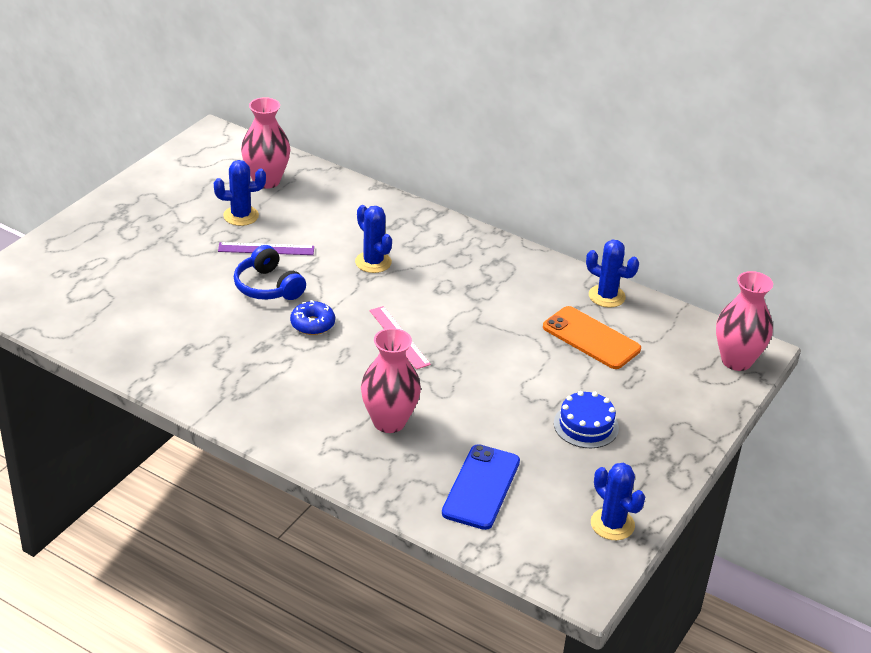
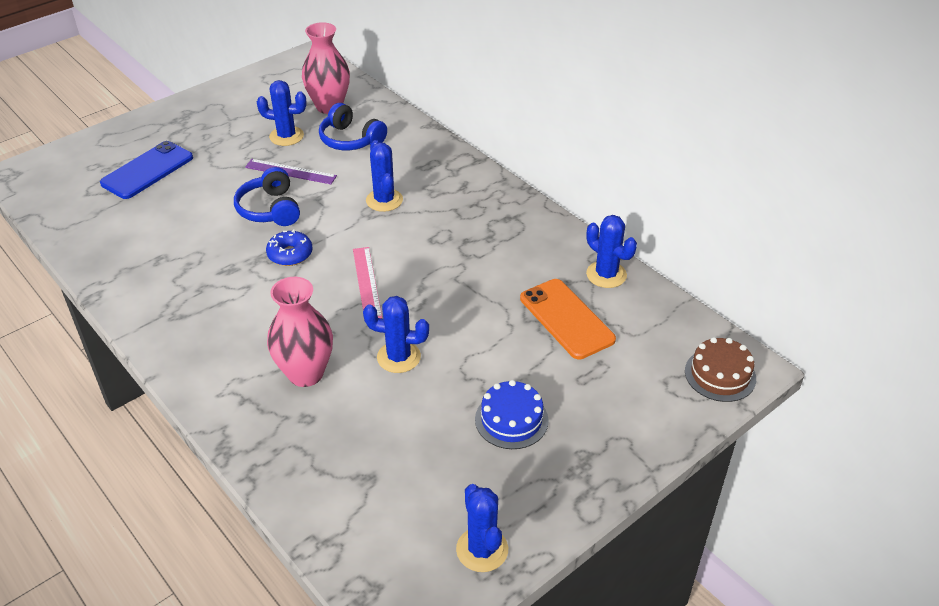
camera: 20 degrees right, 5 degrees up
(307, 210) = (351, 140): none -> blue headphones
(463, 394) = (398, 357): none -> blue cactus
(481, 487) = (360, 470): blue phone -> blue phone (147, 170)
(736, 361) = (720, 375): pink vase -> brown cake

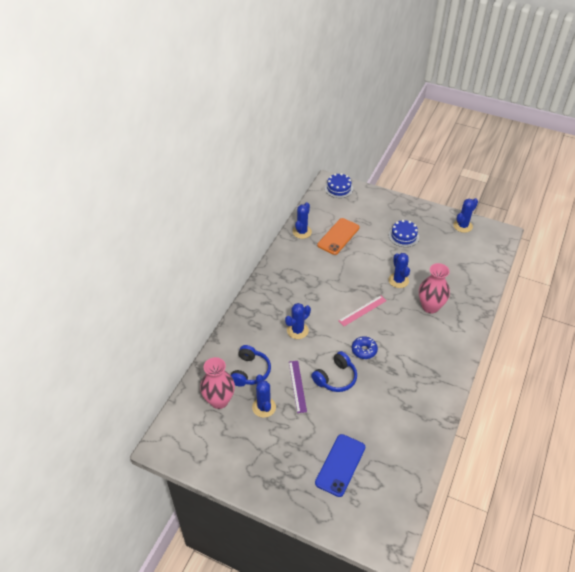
camera: 115 degrees left, 5 degrees up
(147, 170) = (340, 465): blue phone -> blue phone turned 75 degrees counterclockwise
(720, 375) = (338, 188): brown cake -> blue cake

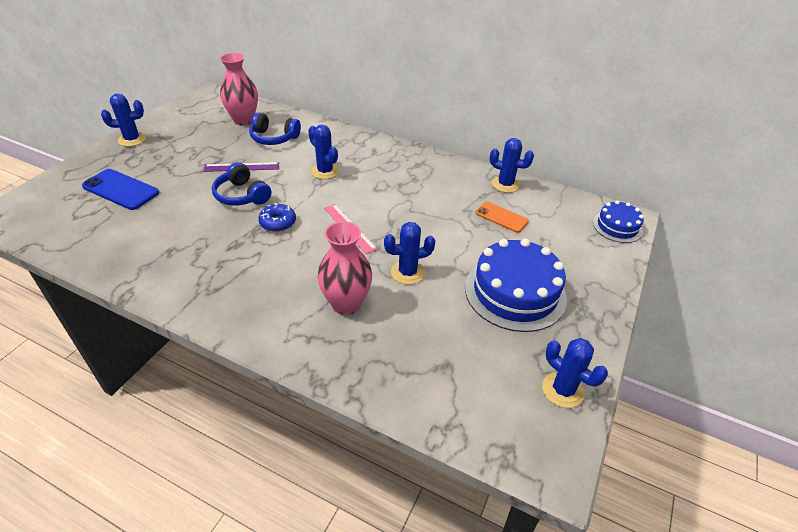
camera: 90 degrees right, 5 degrees down
(264, 407) = (223, 145): blue cactus -> blue cactus (132, 139)
(338, 236) = (501, 217): orange phone -> orange phone, size x0.66
(403, 236) = (515, 292): blue cake -> blue cake, size x1.81

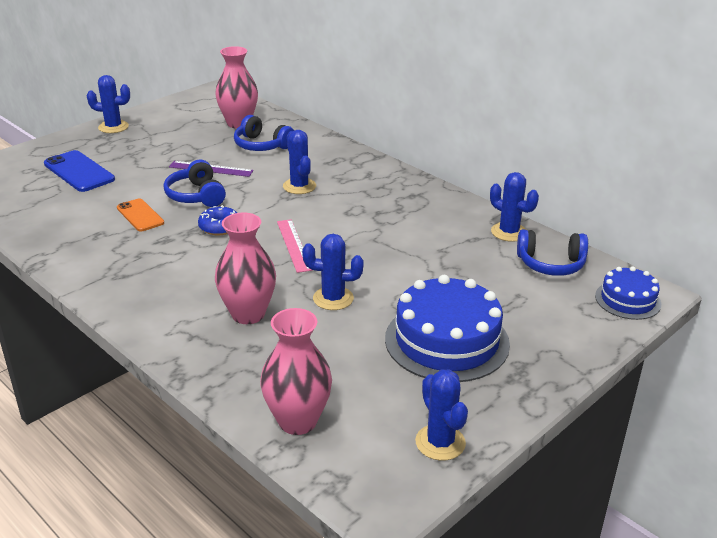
camera: 20 degrees right, 10 degrees down
(443, 401) = (297, 421): none -> pink vase
(501, 217) = (481, 265): orange phone -> orange phone (140, 215)
(549, 206) = (550, 264): none -> blue headphones

